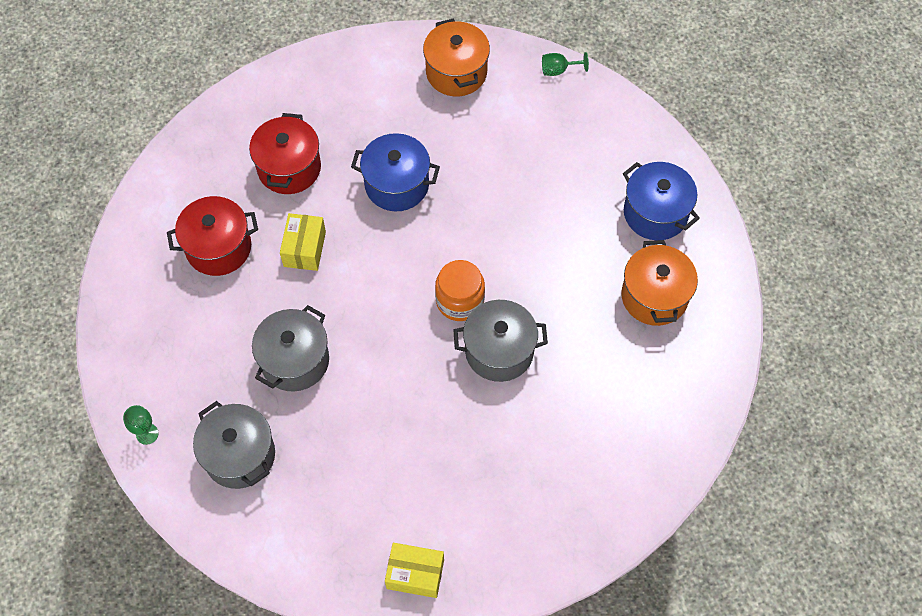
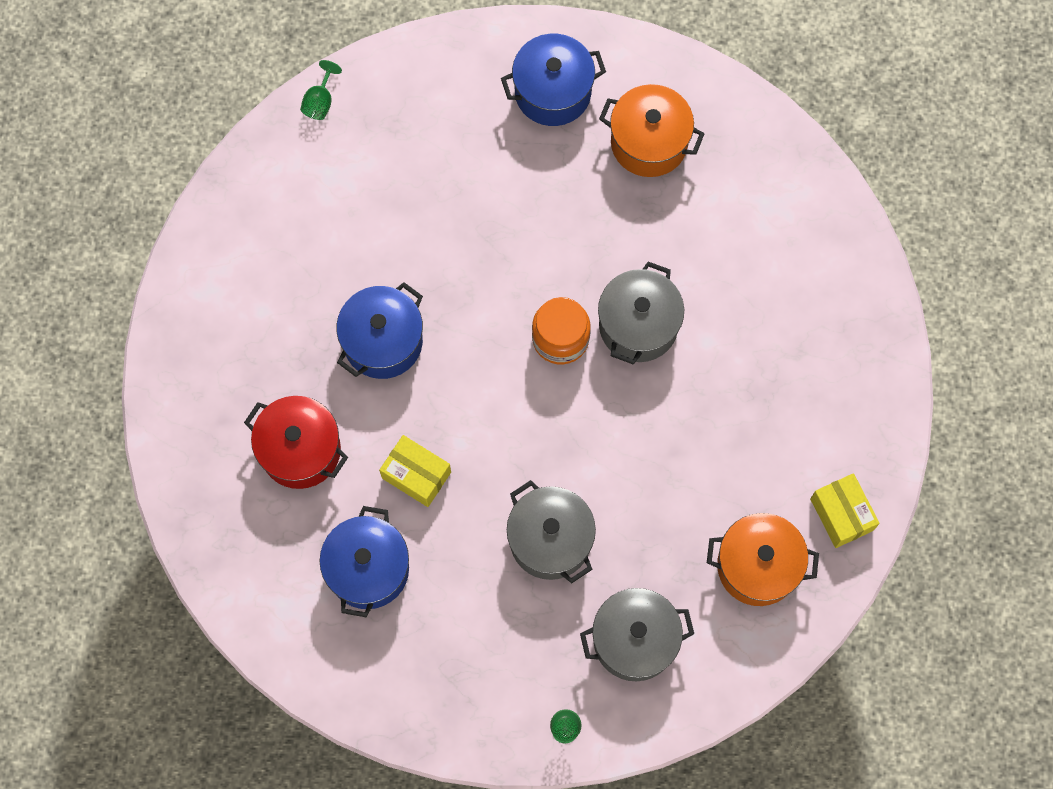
camera: 65 degrees left, 10 degrees up
(218, 247) = (368, 569): red pot -> blue pot
(415, 574) = (841, 514): yellow box -> yellow box turned 60 degrees counterclockwise
(456, 72) = (265, 211): orange pot -> orange pot (757, 566)

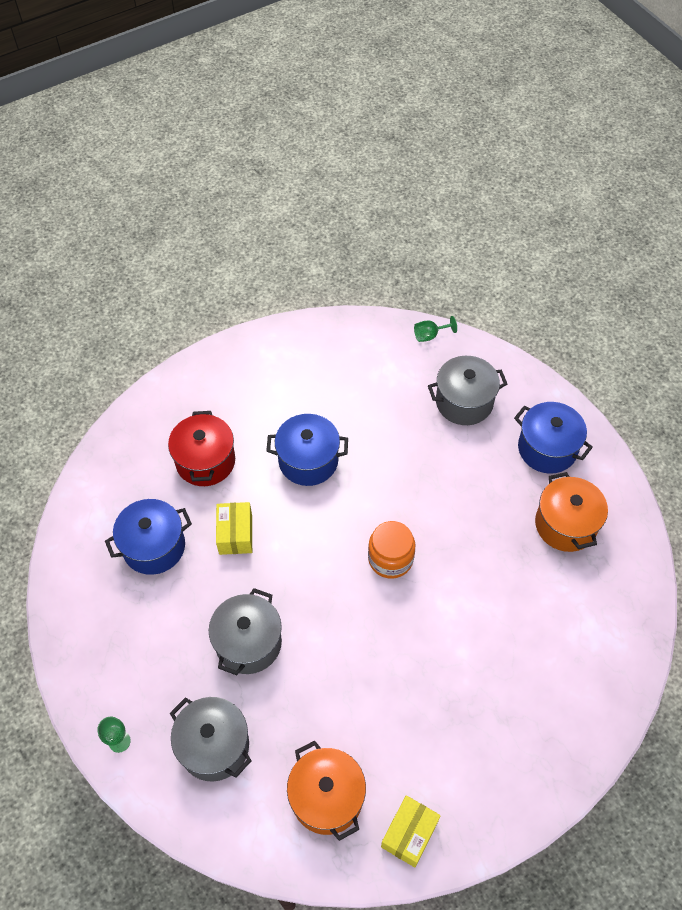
camera: 55 degrees right, 15 degrees down
(638, 325) = (437, 600): grey pot -> grey pot (464, 402)

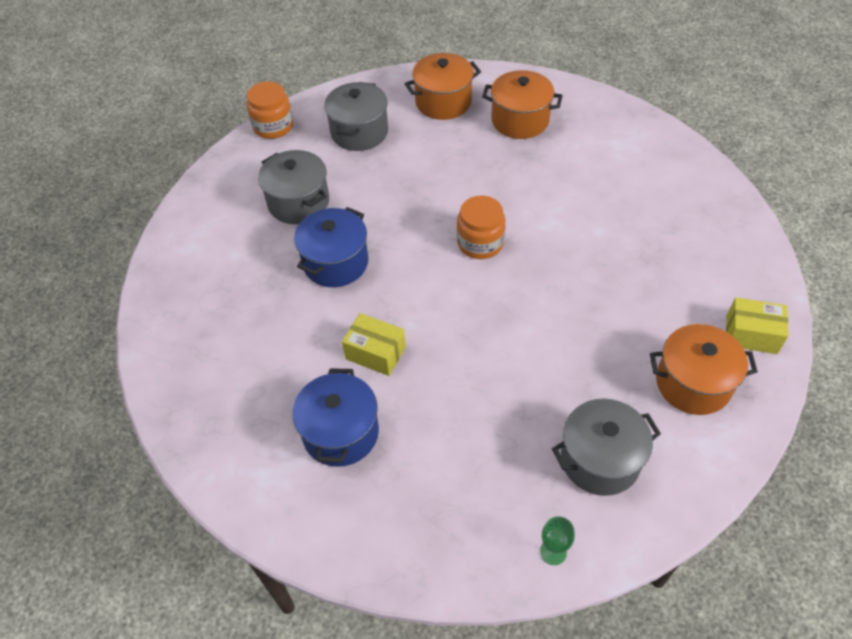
camera: 60 degrees left, 5 degrees down
(205, 461) = (272, 347): red pot -> none
(248, 643) = (503, 387): grey pot -> grey pot (298, 202)
(409, 834) = (751, 335): yellow box -> yellow box turned 45 degrees counterclockwise
(430, 335) = (273, 126): green goblet -> orange jar
(547, 449) = (443, 102): blue pot -> orange pot

